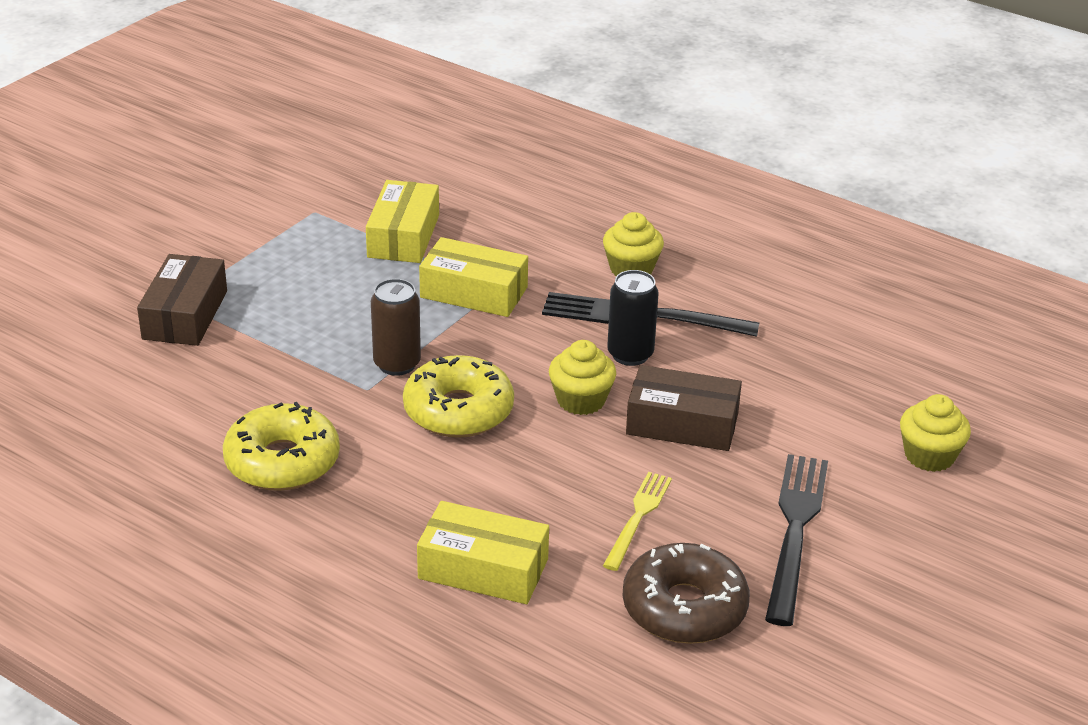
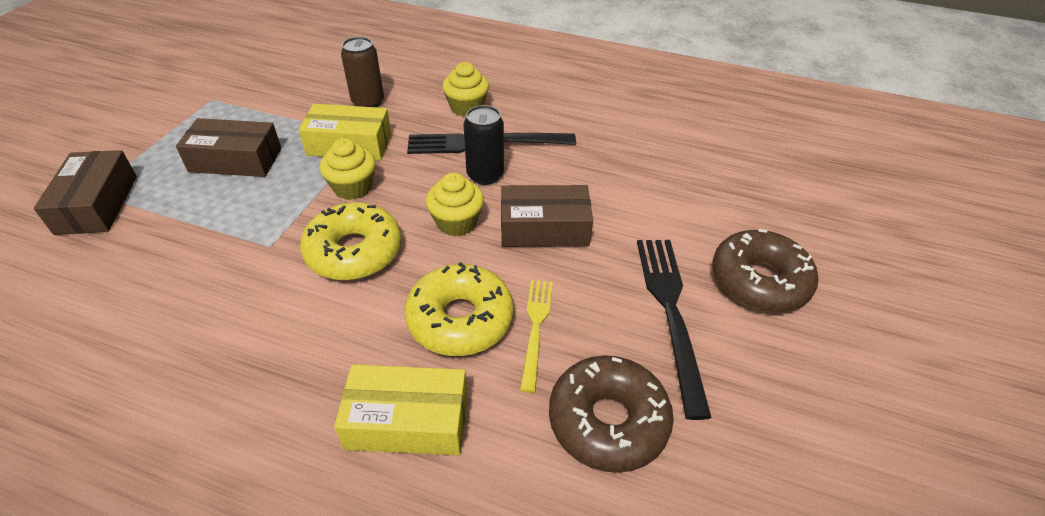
camera: 15 degrees left, 10 degrees up
(282, 461) = (193, 338): yellow donut -> yellow donut (460, 319)
(338, 290) = (236, 160): none -> brown box
(397, 364) = (293, 217): brown can -> brown can (368, 102)
(403, 236) = (286, 108): yellow box -> none
(916, 521) = (759, 281): none -> brown donut
(929, 456) = (740, 220): yellow cupcake -> yellow cupcake (353, 187)

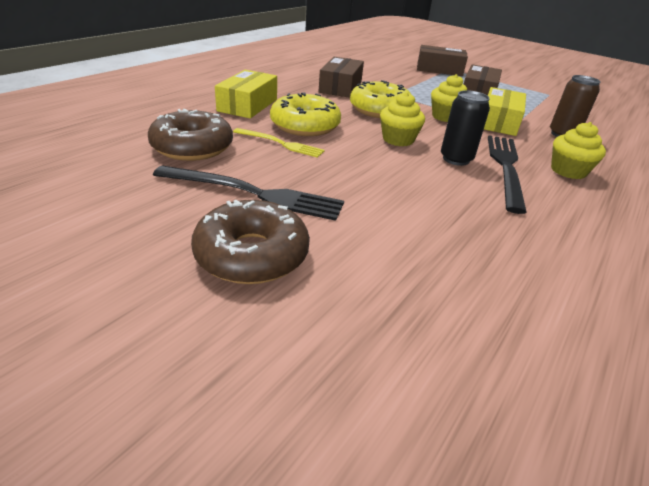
camera: 105 degrees right, 10 degrees down
(544, 228) = (379, 167): brown box -> brown box (340, 87)

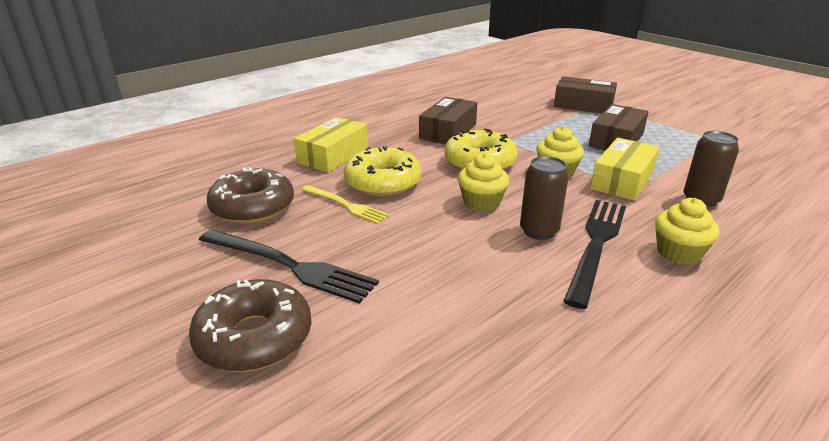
camera: 15 degrees right, 5 degrees down
(456, 159) = (539, 231): black can -> brown can

